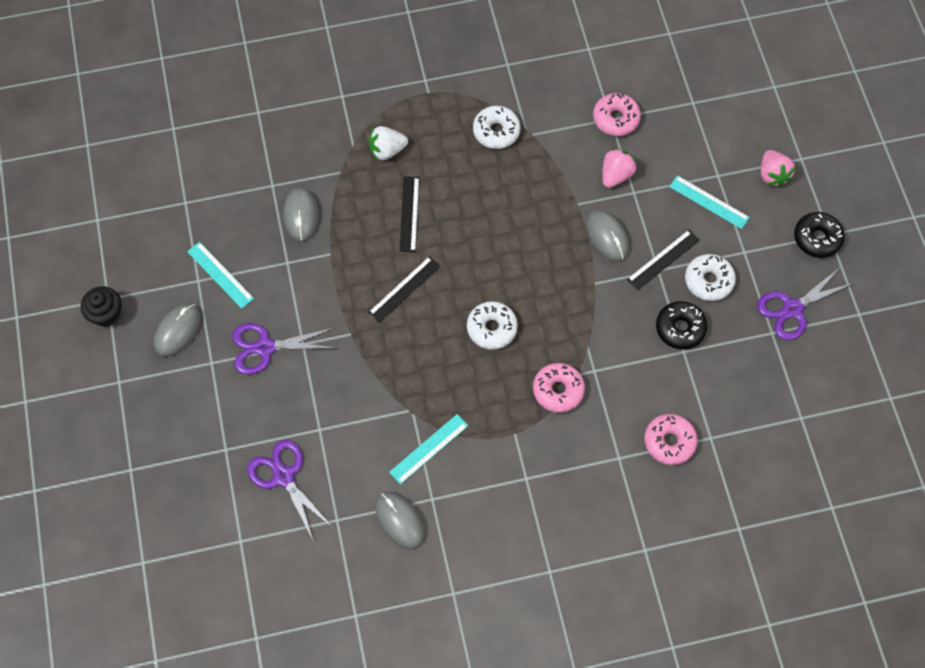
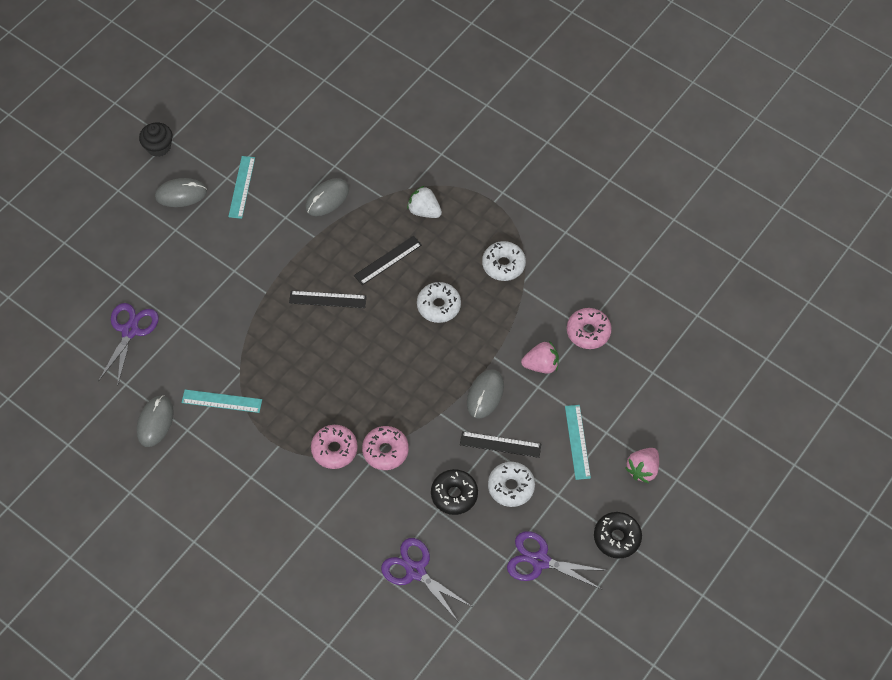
camera: 50 degrees right, 5 degrees down
(265, 348) = (212, 251): purple scissors -> purple scissors (415, 571)
(492, 328) = (345, 374): white donut -> white donut (438, 306)
(669, 442) = (357, 550): pink donut -> pink donut (385, 451)

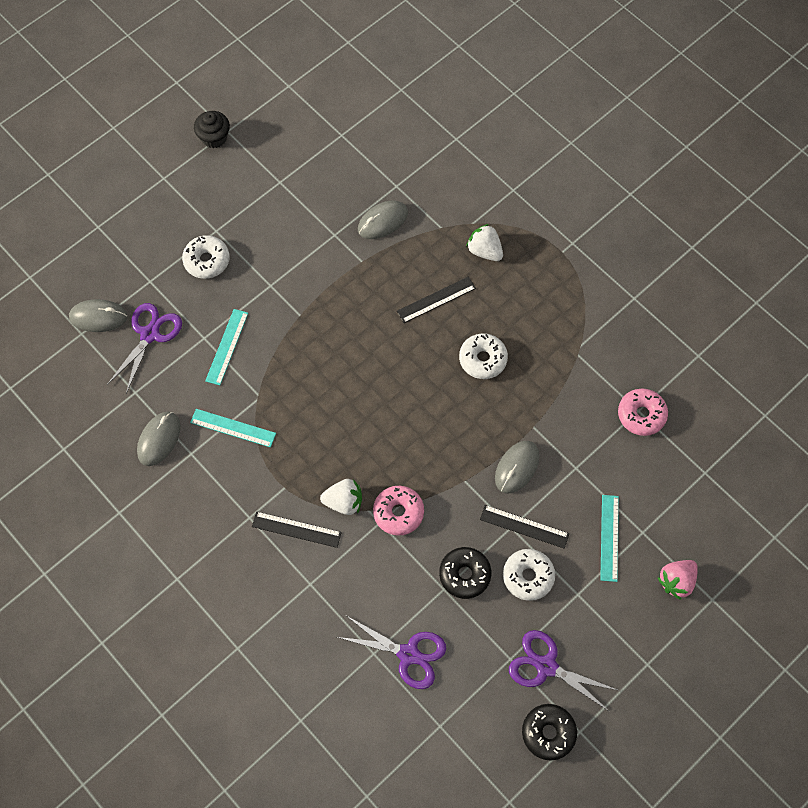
camera: 10 degrees right, 5 degrees up
(181, 194) = (229, 193): grey mouse -> grey mouse (98, 317)
(242, 187) = (294, 194): turquoise ruler -> turquoise ruler (227, 346)
(327, 299) = (364, 333): black ruler -> black ruler (296, 529)
(334, 449) = (344, 502): pink donut -> white strawberry
(415, 571) = (408, 654): purple scissors -> purple scissors turned 150 degrees clockwise
(503, 265) = (560, 324): white donut -> white donut (207, 261)
(541, 365) = (583, 444): pink strawberry -> none
(617, 537) = (635, 654): black donut -> black donut (548, 733)

